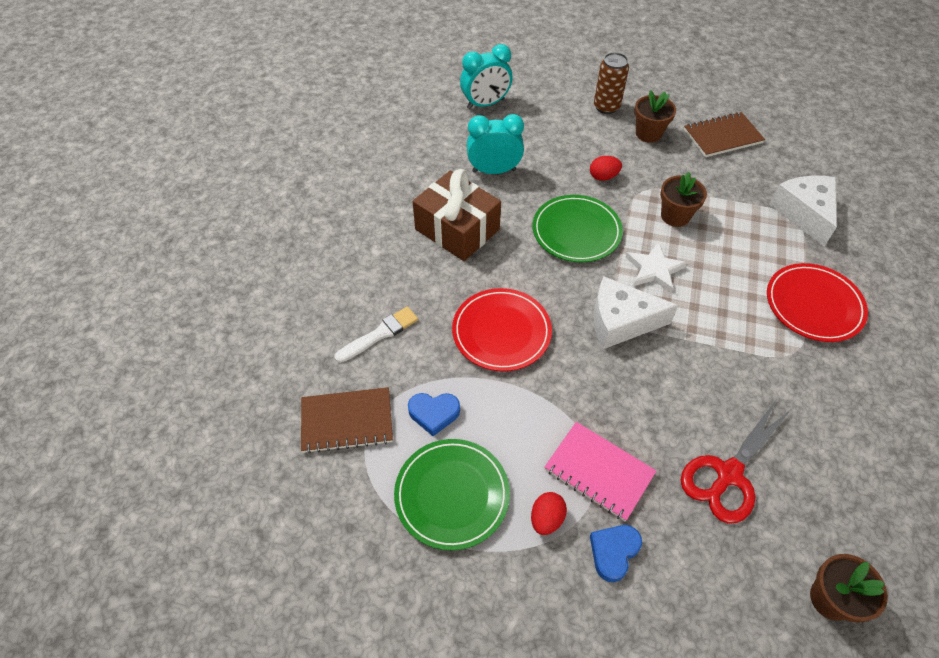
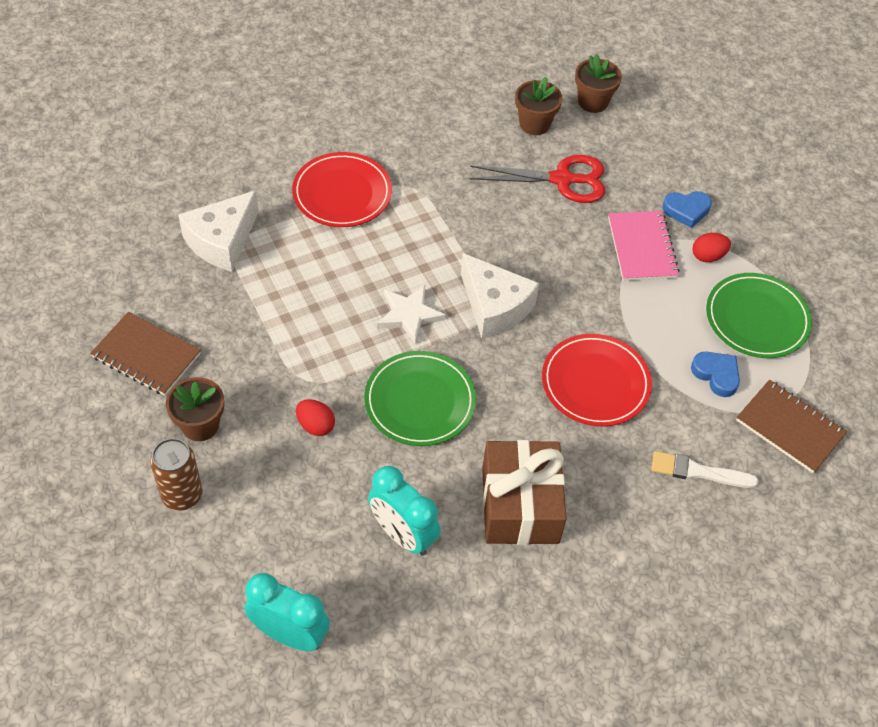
camera: 135 degrees left, 0 degrees up
(675, 216) = (320, 334): brown flower pot -> brown flower pot (534, 124)

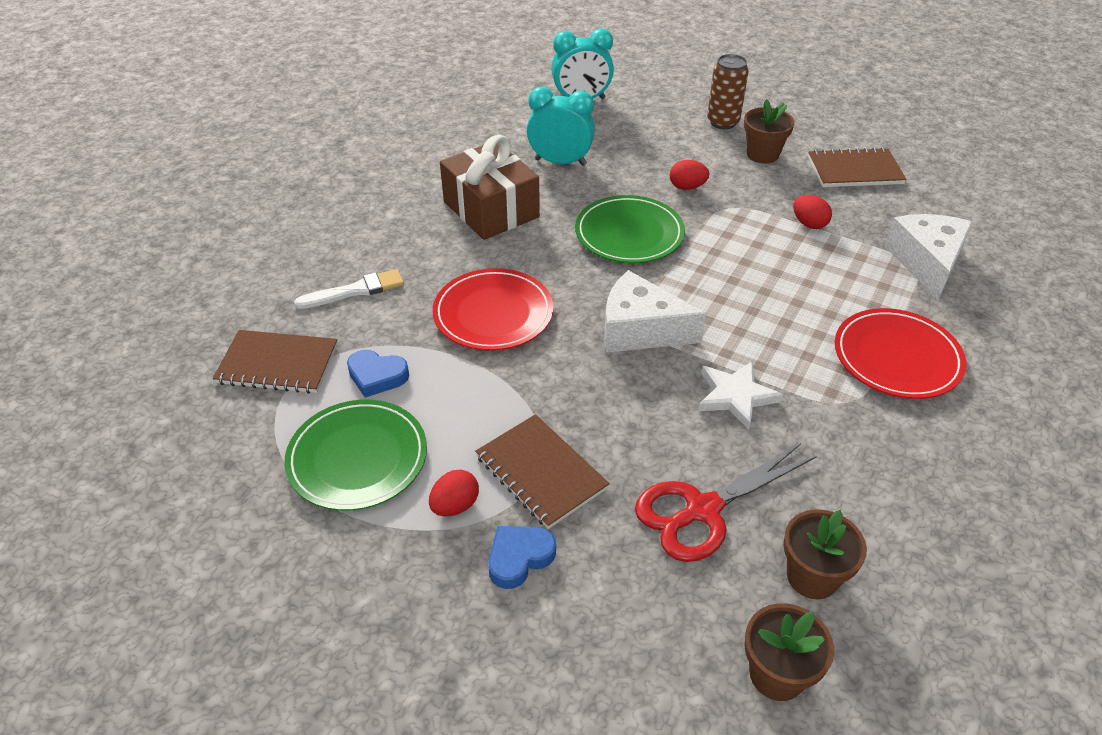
camera: 150 degrees right, 10 degrees down
(261, 324) = (809, 224): none -> red egg
(409, 315) = (706, 286): white star -> white star (736, 396)
(642, 248) = (541, 472): pink notebook -> brown notebook

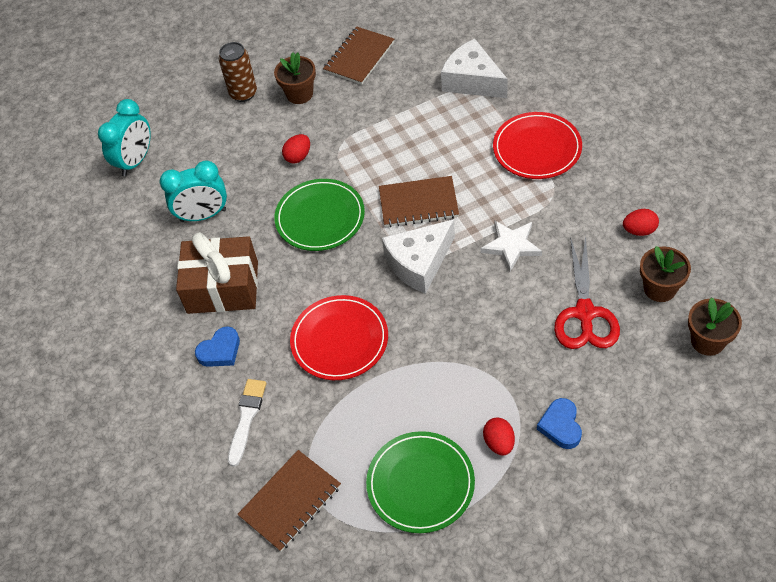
camera: 50 degrees left, 10 degrees up
(377, 376) = (350, 440): blue heart -> blue heart (220, 351)
(541, 472) = (503, 382): brown notebook -> brown notebook (418, 203)
(560, 162) = (203, 215): turquoise clock -> turquoise clock turned 150 degrees counterclockwise
(809, 224) = (391, 115): red egg -> red egg (639, 230)

